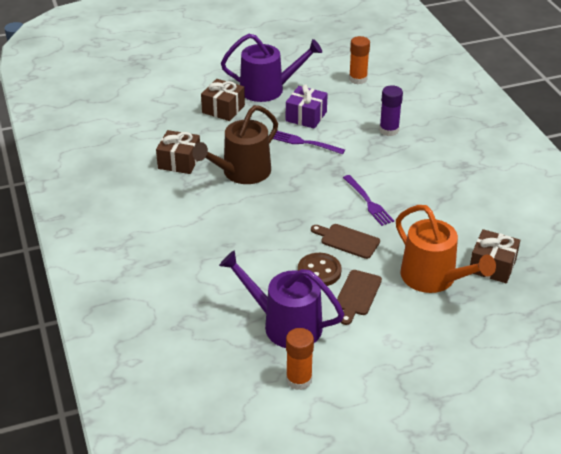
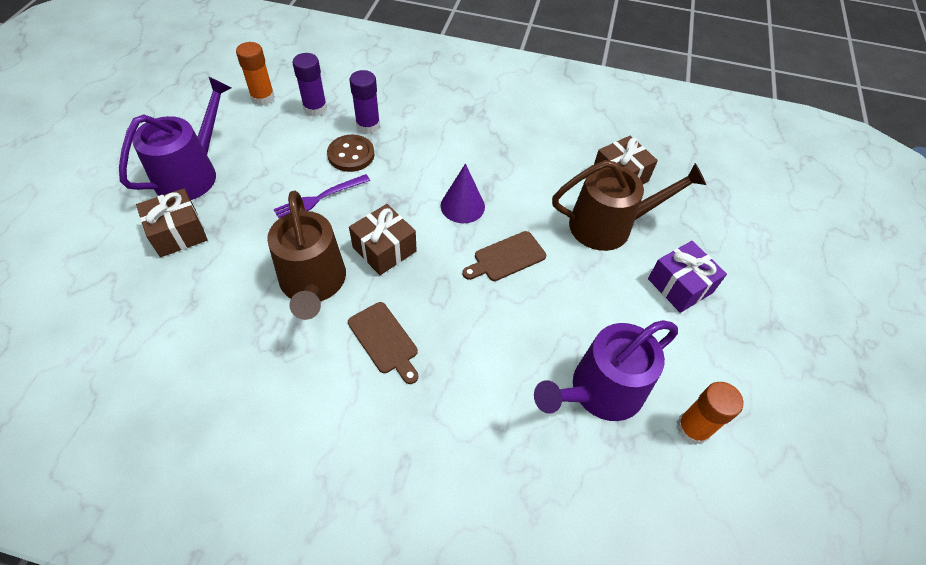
camera: 60 degrees left, 15 degrees up
(179, 161) = (228, 335): brown gift -> brown gift (384, 249)
(306, 116) = (276, 171): purple gift -> purple gift (680, 286)
(319, 271) = (536, 310): brown button -> brown button (351, 155)
(357, 295) = (594, 299): brown cutting board -> brown cutting board (385, 340)
(368, 202) = (462, 206): purple fork -> purple cone
(375, 102) = (315, 108): none -> purple glue stick
(433, 278) = (608, 225): orange watering can -> brown watering can

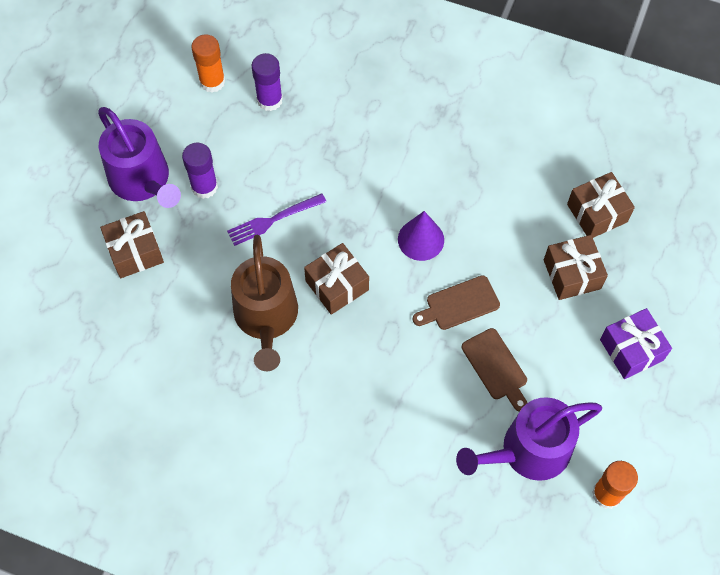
camera: 10 degrees right, 10 degrees up
(192, 173) = (143, 180): purple watering can -> purple watering can turned 105 degrees clockwise
(351, 155) = (307, 166): brown button -> none
(368, 125) = (327, 127): purple glue stick -> purple glue stick (204, 187)
(385, 340) = (332, 383): brown cutting board -> brown cutting board (496, 367)
(608, 225) = (572, 274): brown watering can -> brown gift

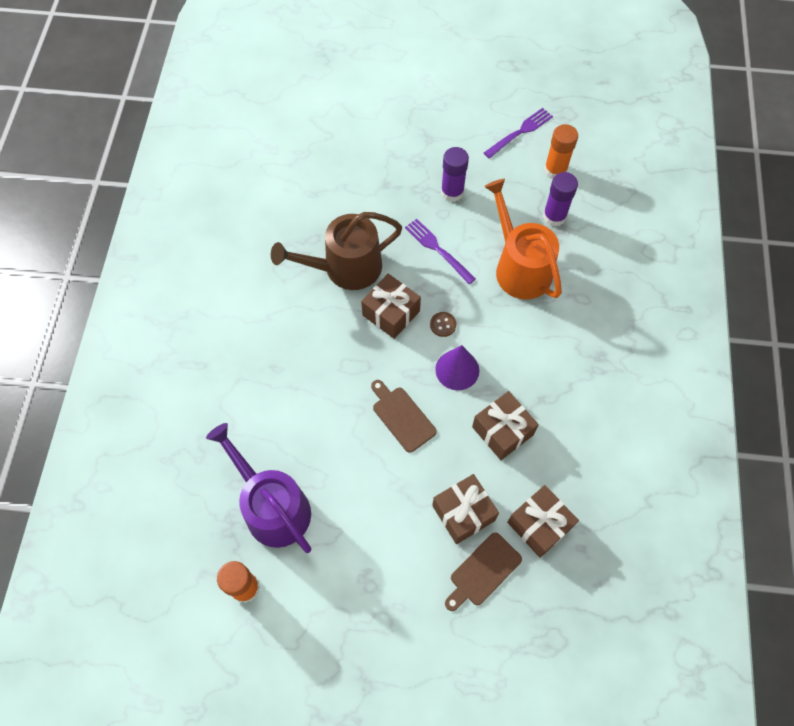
camera: 75 degrees right, 0 degrees up
(135, 252) = (377, 162): brown gift -> brown gift (502, 431)
(143, 180) = (443, 149): purple watering can -> none
(149, 99) = (520, 132): none -> purple fork
(320, 150) = (519, 267): none -> orange watering can
(366, 239) = (443, 325): none -> brown button
(496, 367) = (348, 462): brown cutting board -> brown cutting board (483, 571)
(631, 350) = (398, 586): purple gift -> none

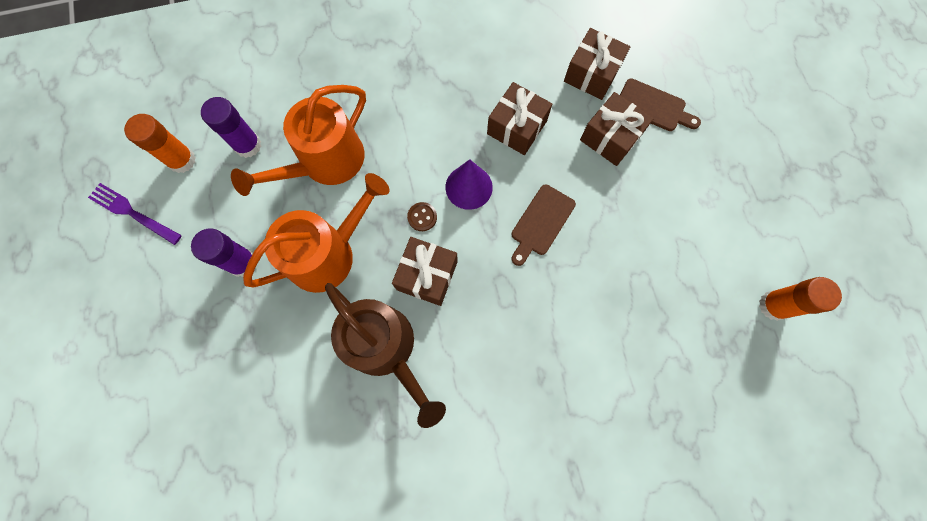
camera: 110 degrees left, 10 degrees up
(272, 507) = (688, 313): purple watering can -> none
(437, 249) = (328, 253): purple fork -> orange watering can

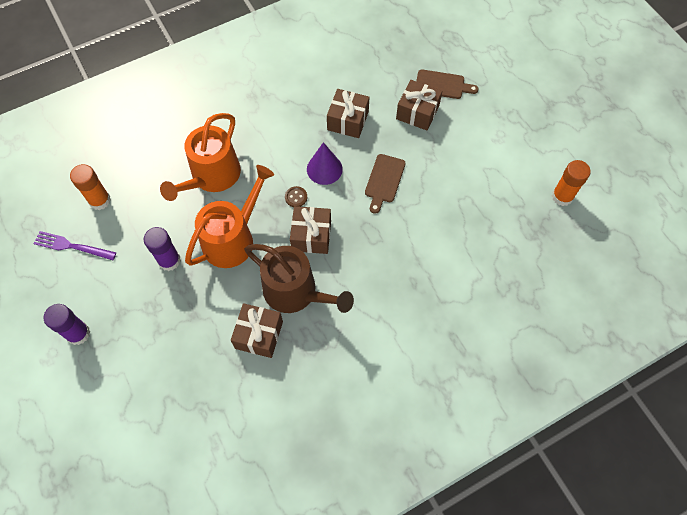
camera: 15 degrees left, 10 degrees down
(248, 145) = (148, 178): purple glue stick -> purple glue stick (78, 333)
(592, 74) = (392, 73): brown gift -> brown gift (259, 335)

